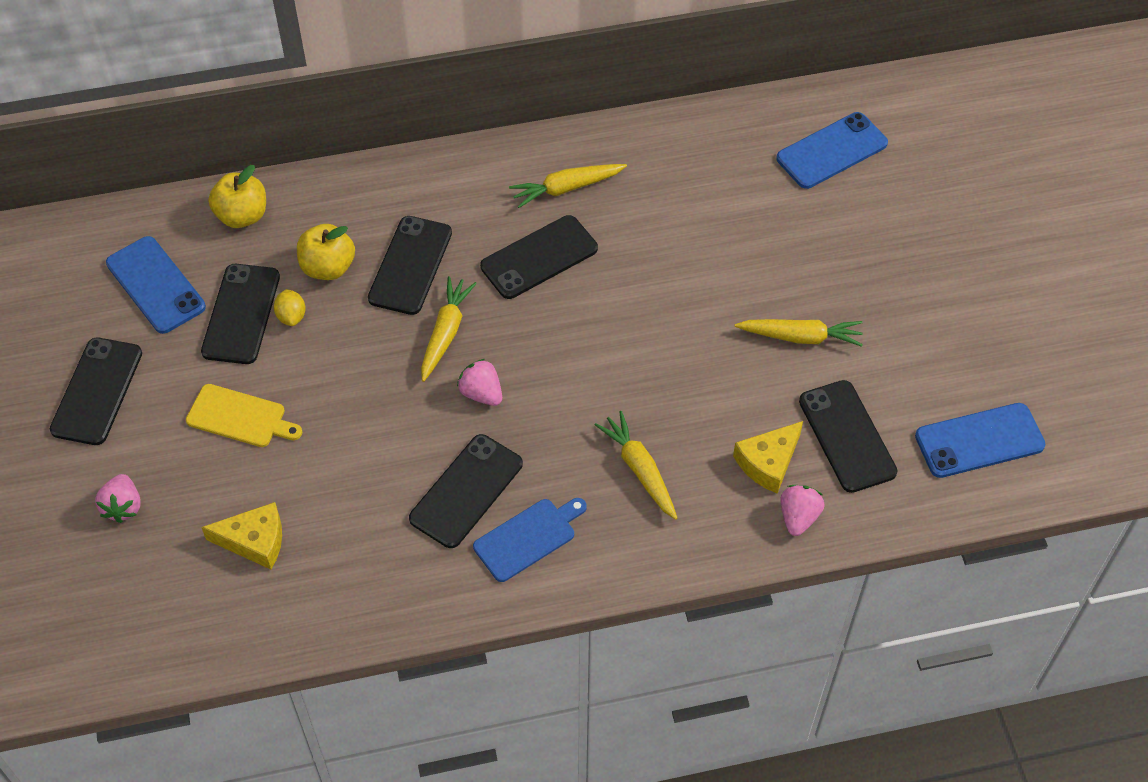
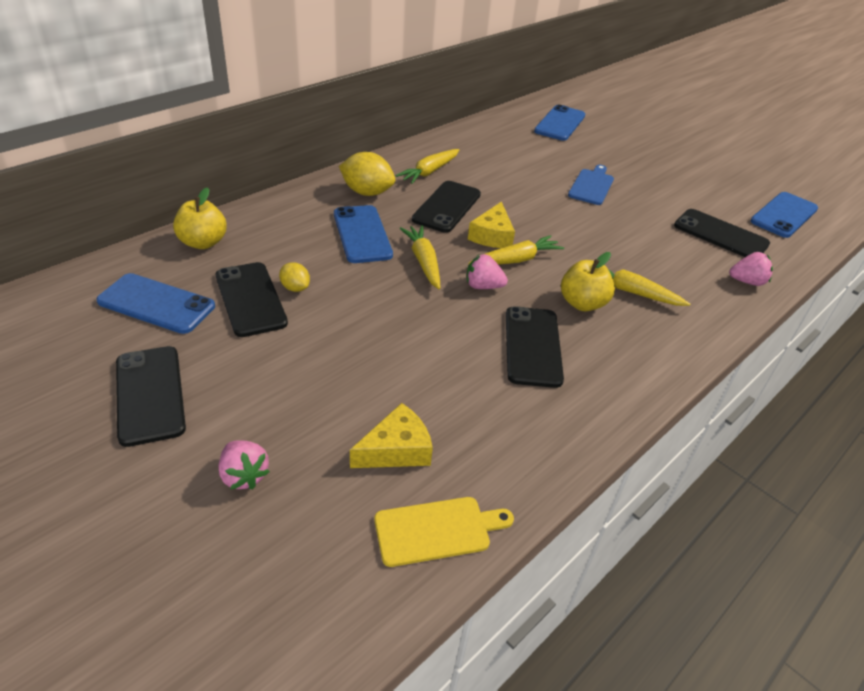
camera: 35 degrees left, 15 degrees down
(240, 417) = (306, 365): yellow cutting board -> yellow cutting board (437, 530)
(328, 267) = (300, 252): yellow apple -> yellow apple (582, 303)
(410, 265) = (362, 234): black phone -> blue phone
(464, 199) = (367, 192): none -> yellow lemon
(528, 538) = (606, 357): blue cutting board -> blue cutting board (592, 186)
(768, 462) = (697, 261): yellow cheese -> yellow cheese (492, 236)
(798, 517) = (747, 282): pink strawberry -> pink strawberry turned 105 degrees clockwise
(801, 337) = (640, 199): yellow carrot -> yellow carrot (516, 260)

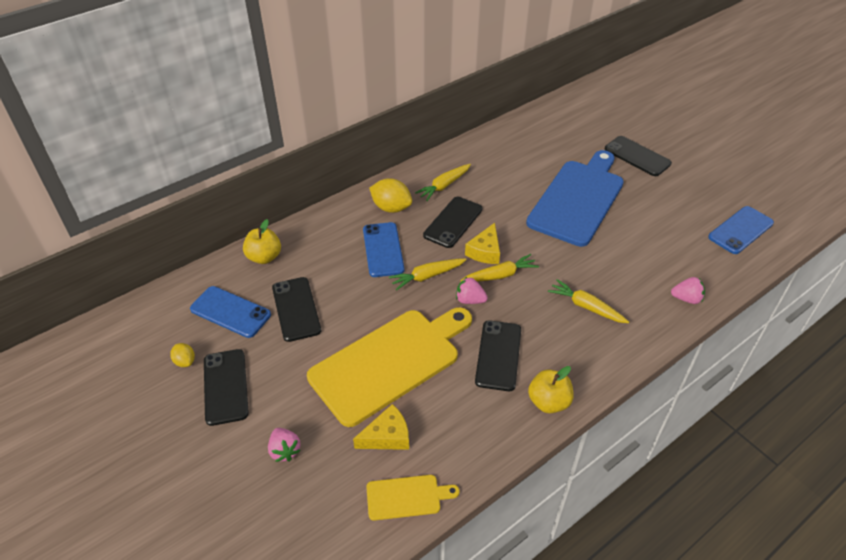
camera: 10 degrees right, 5 degrees up
(295, 288) = (329, 299): yellow lemon -> yellow lemon (185, 361)
(388, 358) = (390, 362): none -> yellow cutting board
(423, 262) = (427, 276): yellow carrot -> yellow carrot turned 105 degrees counterclockwise
(560, 123) = (565, 129): blue phone -> none
(582, 303) = (545, 317): yellow apple -> yellow apple (548, 402)
(592, 186) = (578, 199): blue cutting board -> blue cutting board, size x2.25
(720, 235) = (677, 251): black phone -> black phone (637, 156)

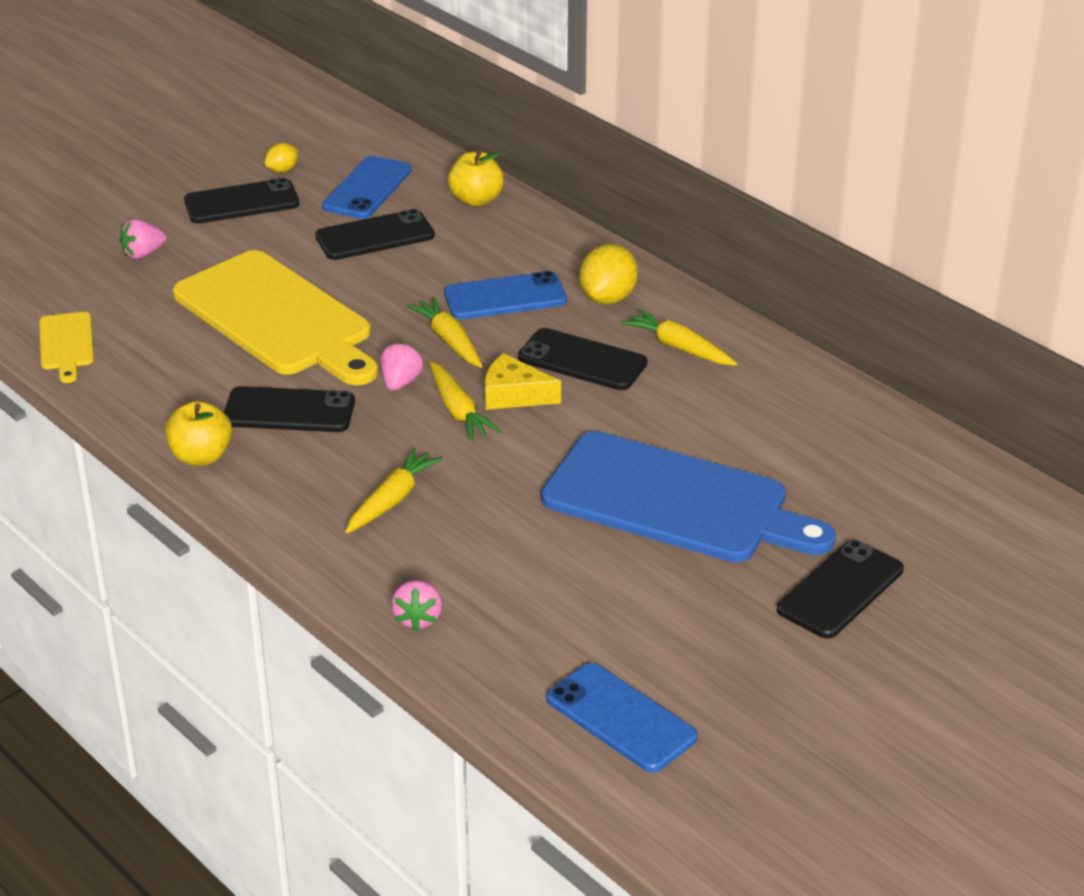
camera: 85 degrees right, 10 degrees down
(387, 436) = (156, 324): yellow cheese -> none

